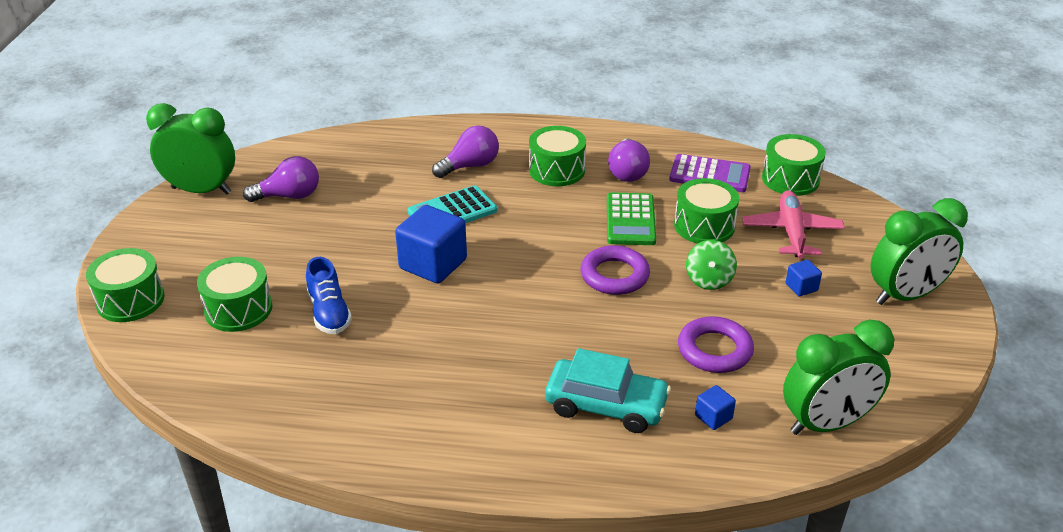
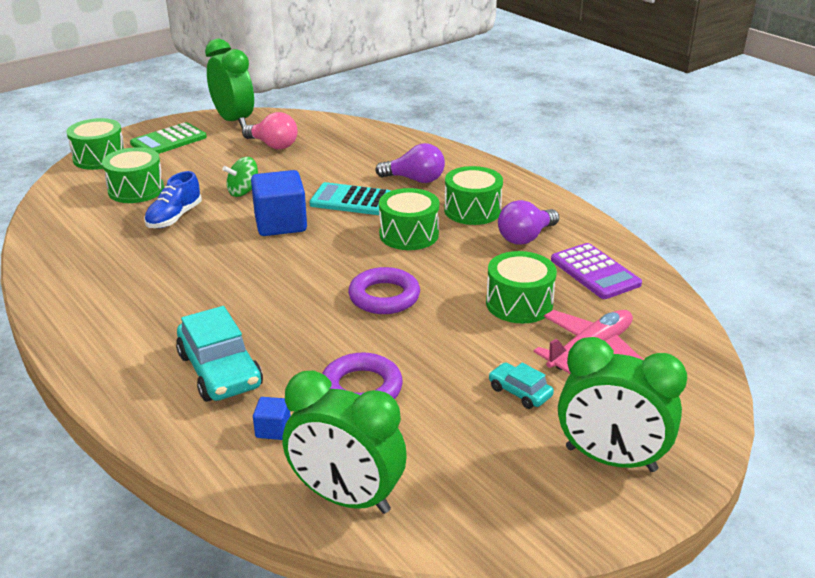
camera: 45 degrees right, 5 degrees down
(289, 196) = (273, 145): purple light bulb -> pink light bulb
(630, 220) = (466, 269): green calculator -> green calculator (169, 140)
(709, 280) = (450, 341): green spinning top -> green spinning top (243, 192)
(790, 179) = (667, 312): green drum -> green drum (409, 234)
(801, 287) = (519, 392): blue cube -> turquoise car

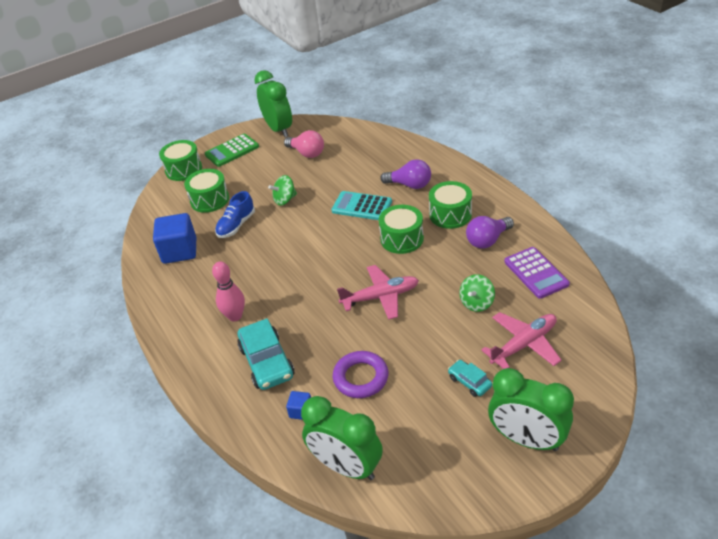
camera: 10 degrees right, 10 degrees up
(172, 317) = (235, 316): none -> pink bowling pin
(280, 224) = (310, 230): blue cube -> blue cube (179, 251)
(384, 296) = (381, 297): purple ring -> pink plane
(519, 303) = (476, 303): green drum -> green spinning top

